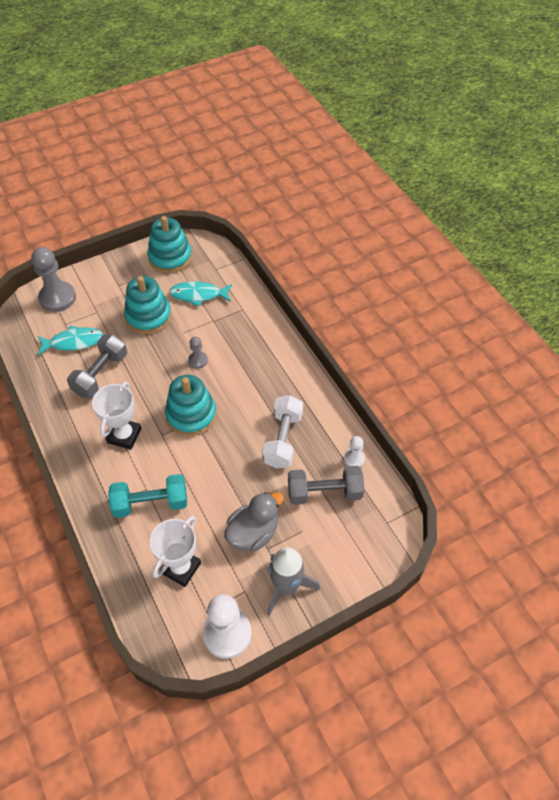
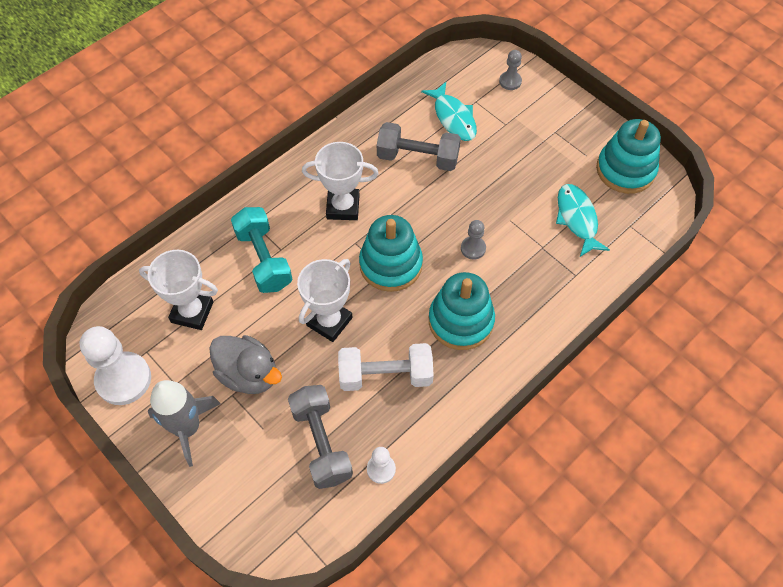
camera: 75 degrees right, 5 degrees up
(57, 298) = (510, 81): grey pawn -> grey pawn, size x0.50
(148, 317) = (519, 177): turquoise stacking toy -> turquoise stacking toy (461, 321)
(226, 467) = (329, 321): none -> white trophy

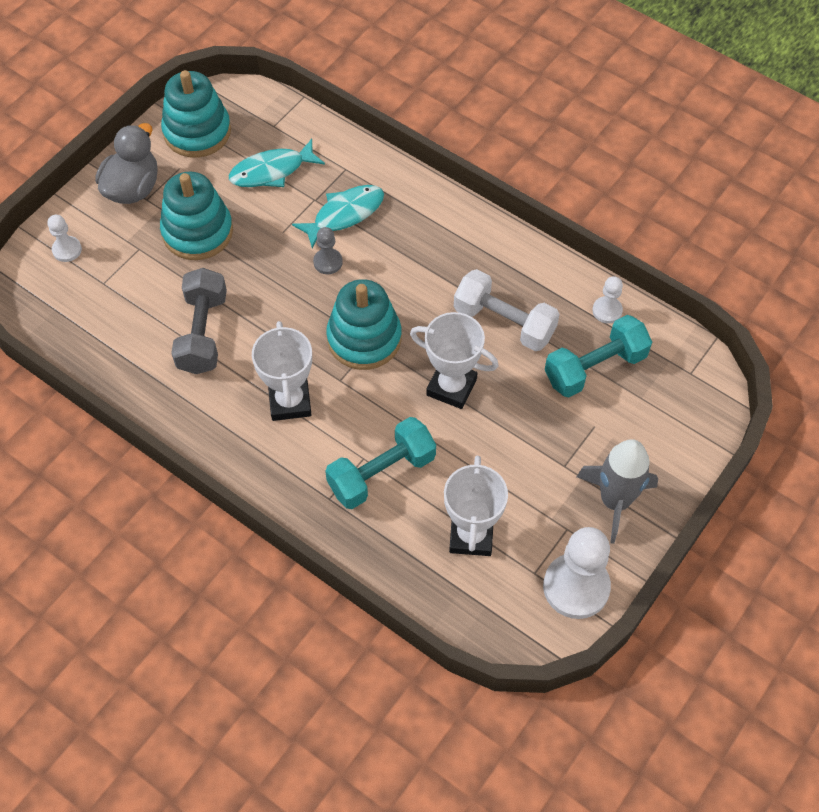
camera: 100 degrees left, 0 degrees up
(249, 374) = (536, 454): grey duck -> grey duck (133, 188)
(321, 443) = (595, 368): grey dumbbell -> turquoise dumbbell
(385, 375) = (504, 322): white dumbbell -> white dumbbell turned 45 degrees counterclockwise
(453, 118) = (133, 303): turquoise fish -> turquoise fish (344, 214)
(461, 321) = (423, 263): turquoise stacking toy -> turquoise stacking toy (197, 232)
(510, 81) = (67, 250): grey pawn -> white pawn

